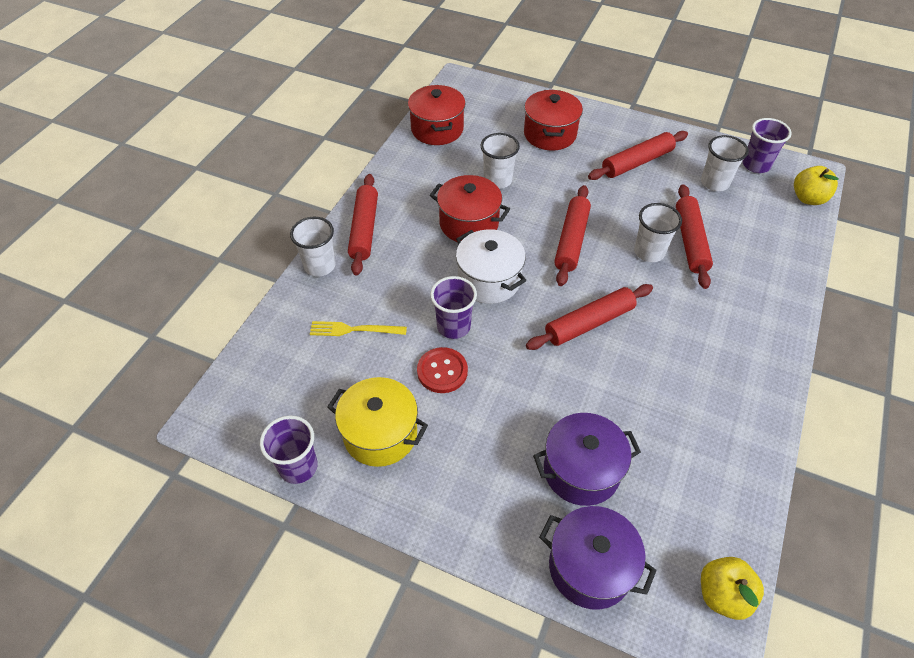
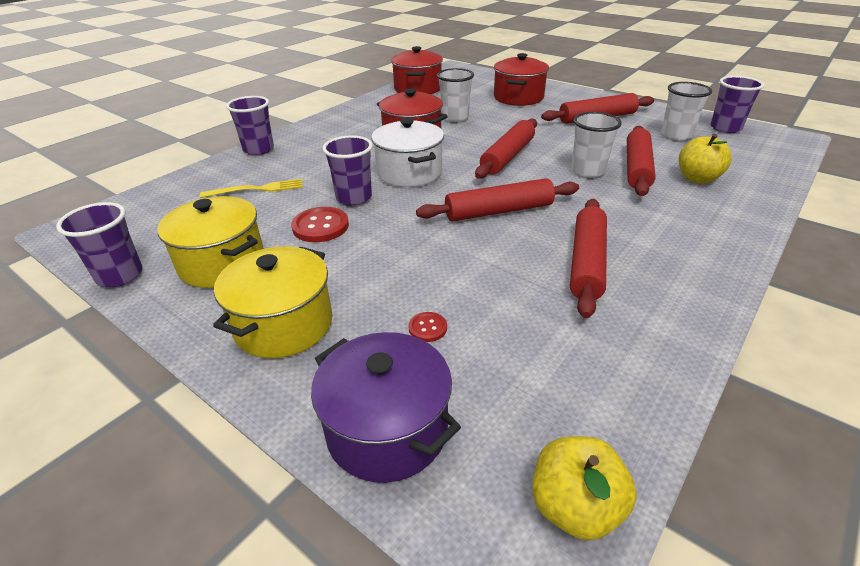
camera: 15 degrees right, 15 degrees down
(319, 266) = (258, 149): white cup -> purple cup
(354, 329) = (257, 189): yellow fork -> yellow fork turned 150 degrees clockwise
(364, 229) = (314, 133): red rolling pin -> red rolling pin (587, 263)
(470, 491) = (284, 324): none -> yellow pot
(581, 471) = (427, 328): purple pot -> red button
(808, 198) = (783, 153): yellow apple -> yellow apple (697, 178)

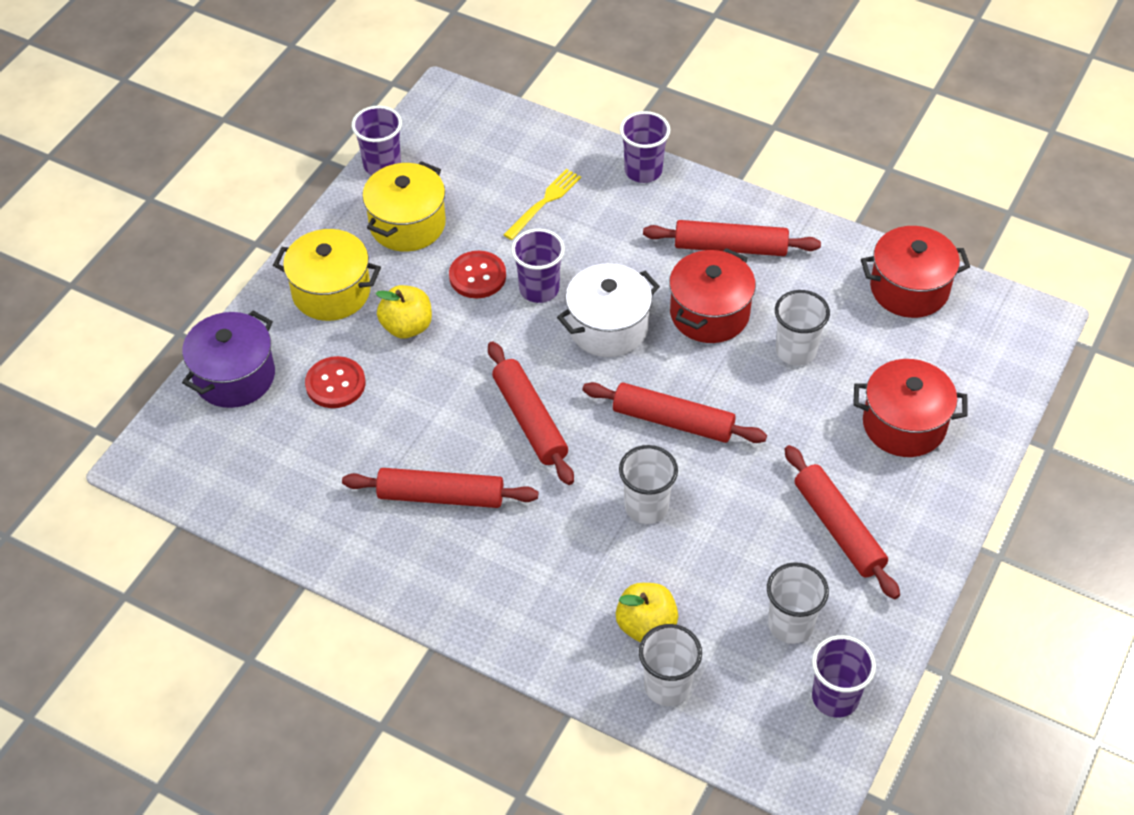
camera: 80 degrees right, 15 degrees up
(257, 189) = (544, 203): yellow fork -> yellow fork turned 120 degrees counterclockwise
(427, 328) = (335, 384): red button -> red button, size x1.87
(575, 507) = (183, 478): yellow apple -> yellow apple (407, 327)
(637, 168) = (664, 561): red rolling pin -> red rolling pin (730, 247)
(748, 175) = (667, 686): none -> white cup

